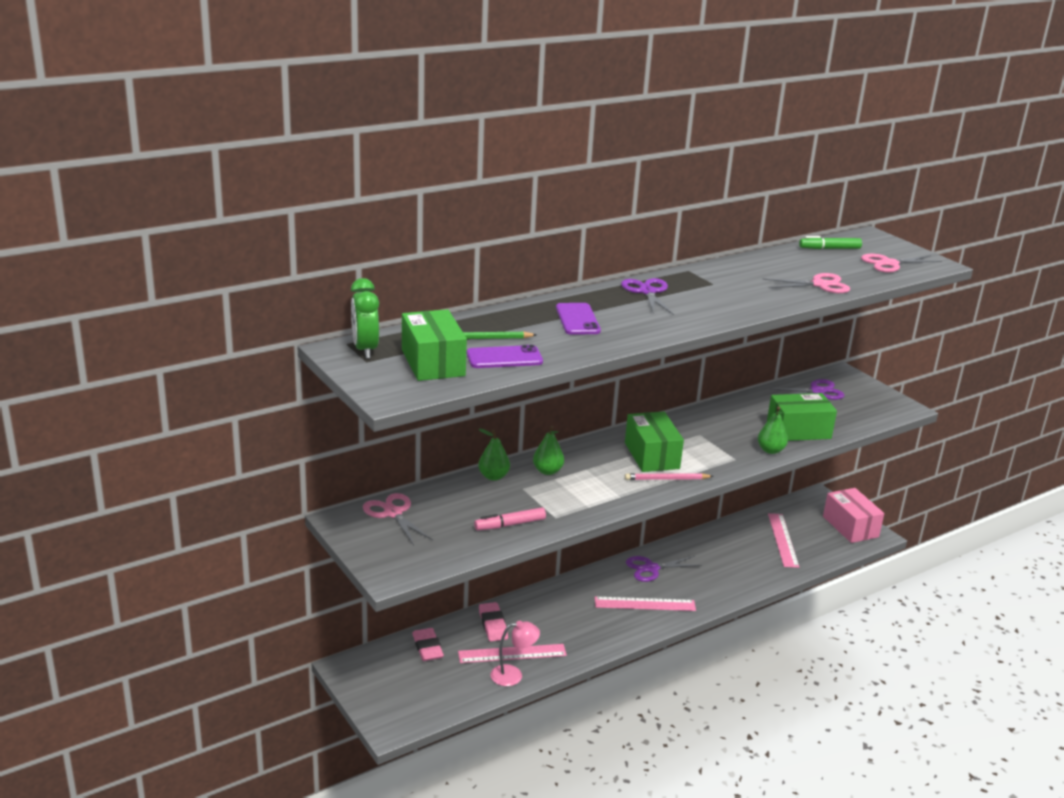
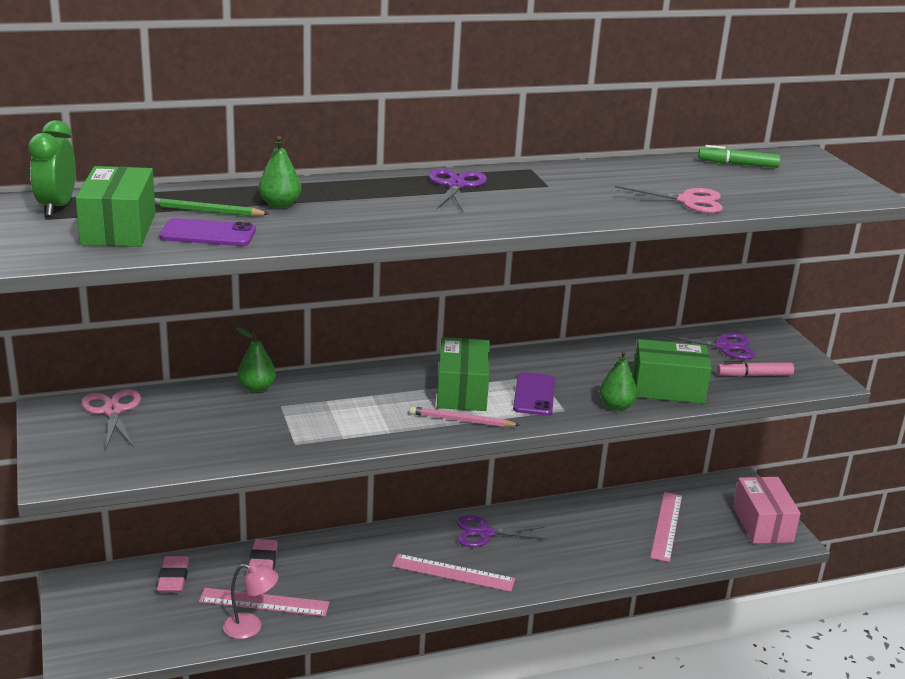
camera: 15 degrees right, 0 degrees up
(510, 525) = (235, 443): pink marker -> pink marker (754, 375)
(547, 471) = (324, 391): green pear -> green pear (280, 204)
(577, 319) = (339, 204): purple phone -> purple phone (534, 394)
(889, 264) = (804, 188): pink scissors -> none

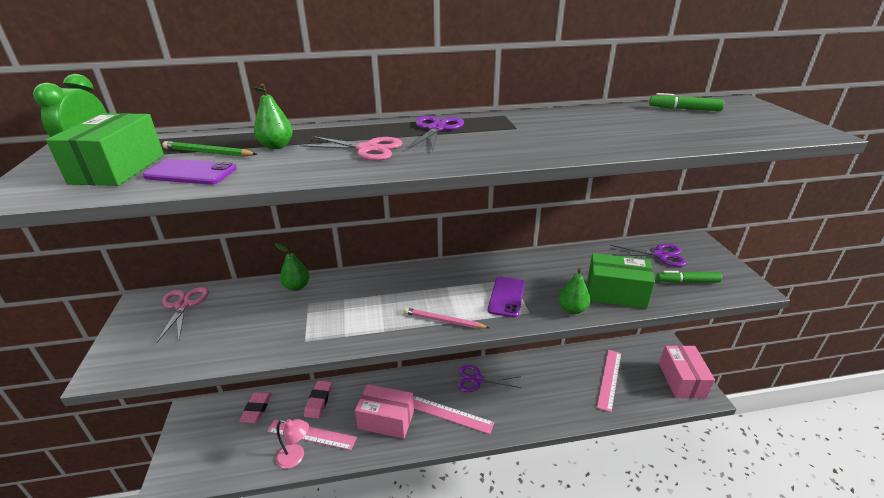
camera: 10 degrees right, 5 degrees up
(365, 582) = (386, 420): none -> pink box
(462, 391) = (450, 292): green box -> none
(687, 201) = (642, 139): pink scissors -> pink scissors (367, 149)
(754, 375) = (687, 281): pink marker -> green marker

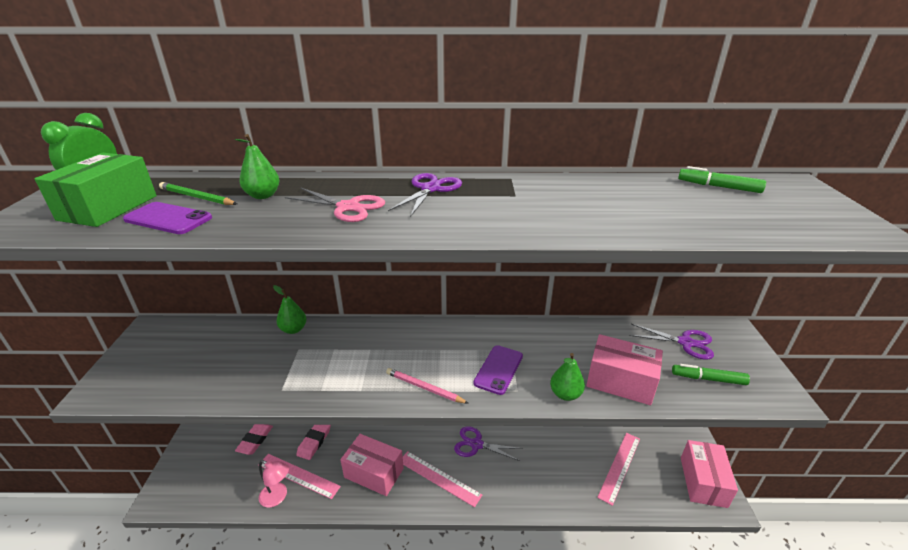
camera: 10 degrees right, 0 degrees up
(183, 305) = (185, 335): pink scissors -> none
(616, 293) = (620, 381): green box -> pink box

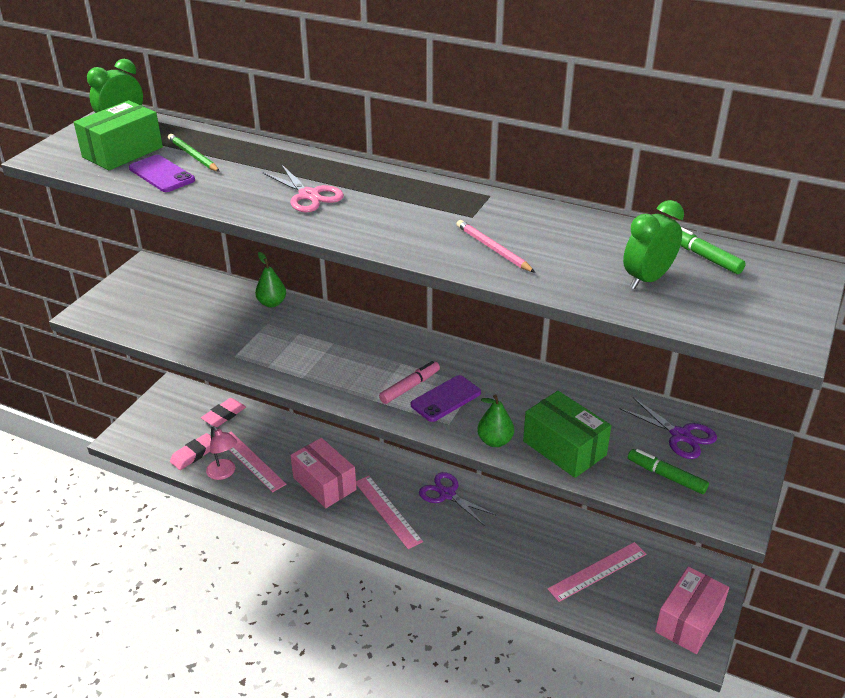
camera: 25 degrees right, 5 degrees up
(263, 196) = (246, 166): green pear -> none
(314, 441) = (280, 435): pink eraser -> pink eraser (194, 454)
(424, 388) = (362, 393): pink pencil -> pink pencil (493, 249)
(430, 189) = (398, 191): purple scissors -> none
(462, 368) = (410, 387): none -> pink marker
(620, 381) = (564, 448): pink box -> green box
(709, 210) = (647, 279): none -> green clock

